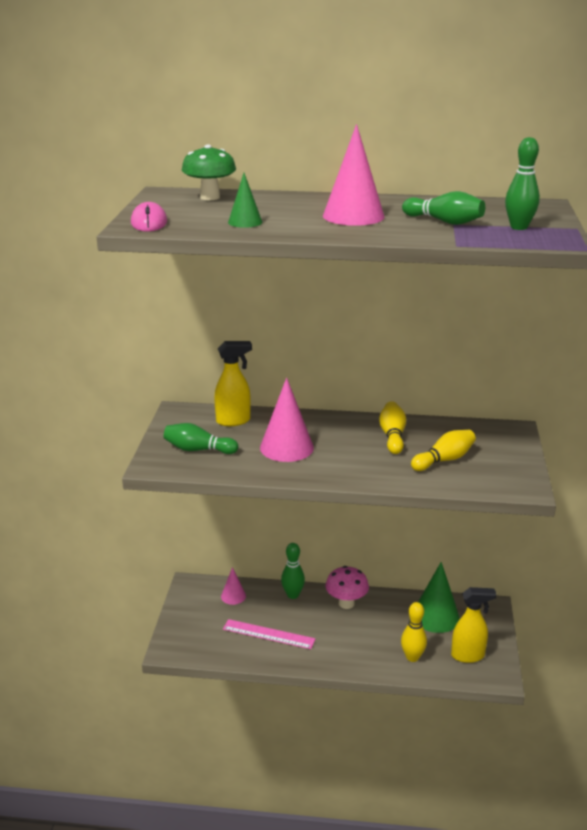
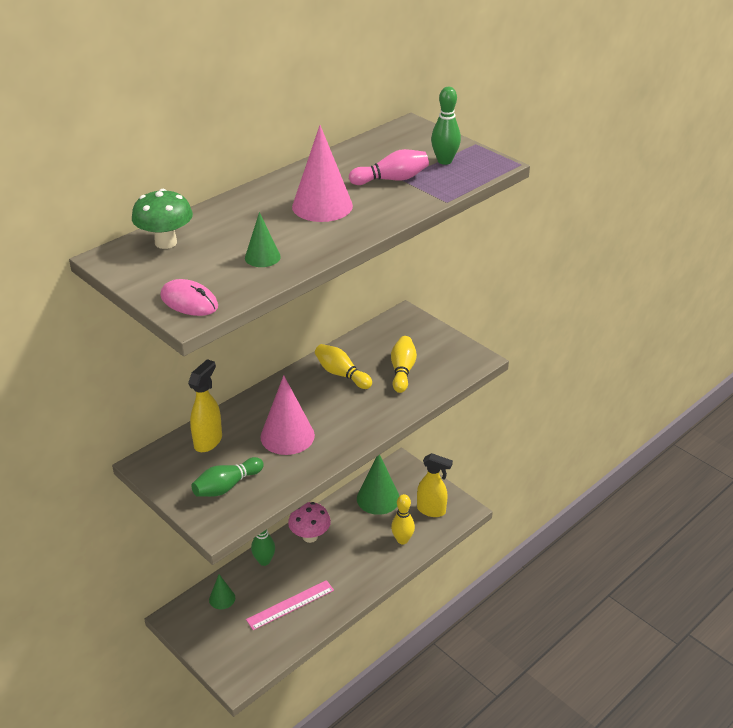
camera: 50 degrees left, 10 degrees up
(233, 596) = (222, 598): pink cone -> green cone
(444, 222) = (391, 179): green bowling pin -> pink bowling pin
(468, 656) = (431, 510): yellow spray bottle -> yellow spray bottle turned 75 degrees clockwise

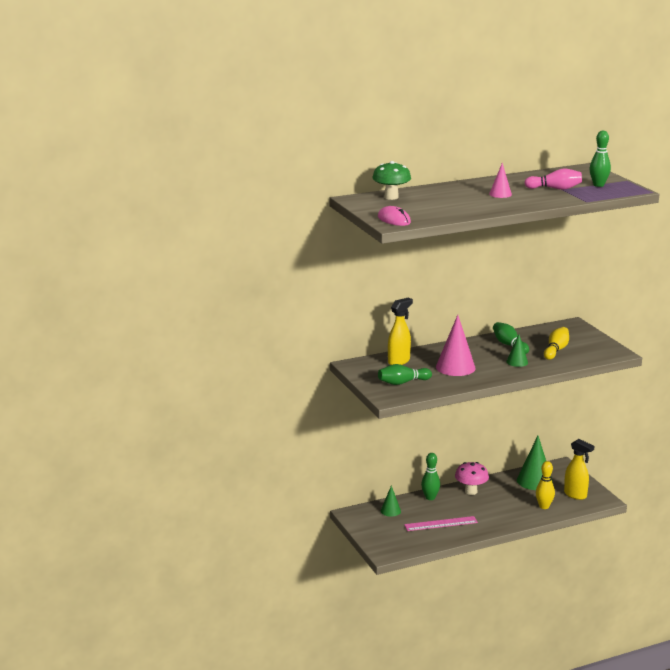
camera: 20 degrees right, 15 degrees down
(262, 257) = (448, 209): green cone -> green cone (517, 362)
(322, 206) = (500, 194): pink cone -> pink cone, size x0.55
(341, 374) = (509, 345): yellow bowling pin -> green bowling pin

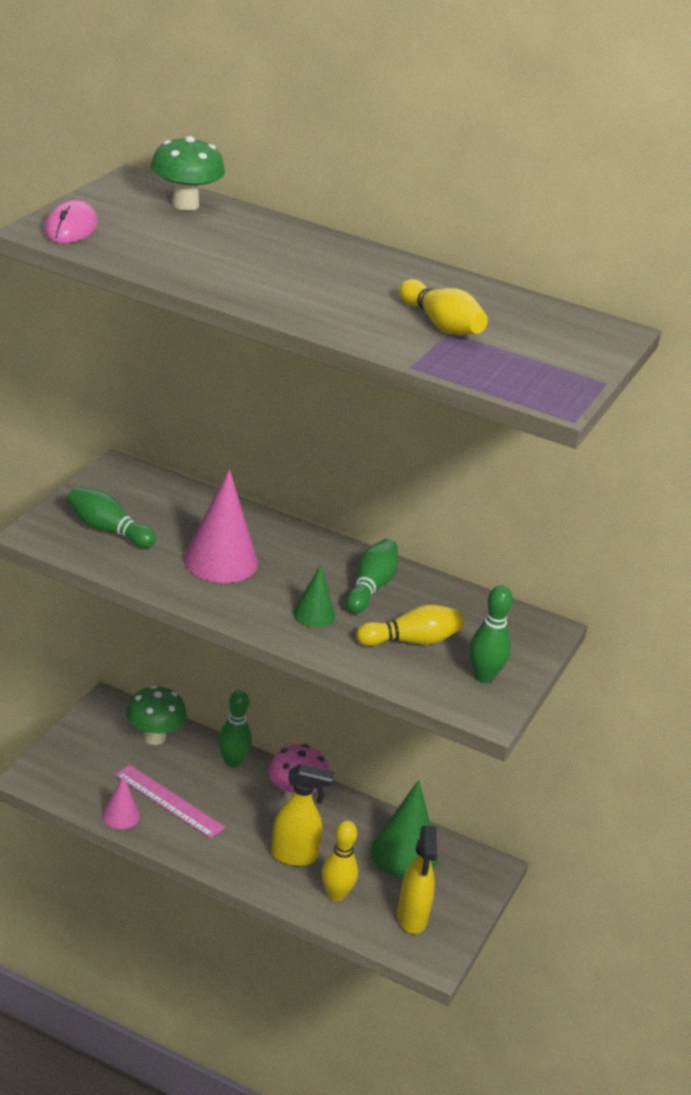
camera: 45 degrees right, 10 degrees up
(390, 511) = (154, 737): green cone -> green mushroom
(399, 361) = (180, 504): yellow spray bottle -> yellow spray bottle (294, 856)
(500, 194) = (333, 284): pink cone -> pink cone (121, 815)
(555, 189) = (441, 325): pink bowling pin -> yellow bowling pin
(598, 185) = (528, 360): green bowling pin -> green bowling pin (484, 676)

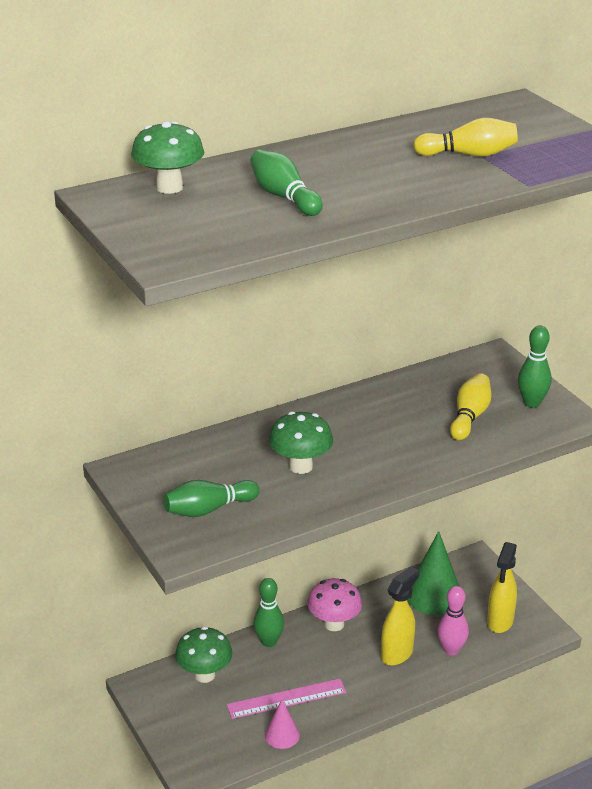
camera: 50 degrees left, 0 degrees up
(70, 228) = (171, 248): pink mouse -> none
(220, 561) = (300, 466): pink cone -> green mushroom
(314, 614) = (405, 448): green cone -> none
(336, 894) = (451, 650): yellow bowling pin -> pink bowling pin
(370, 587) = (391, 409): green bowling pin -> green bowling pin (284, 197)
(412, 918) = (500, 622): yellow spray bottle -> yellow spray bottle turned 75 degrees clockwise

